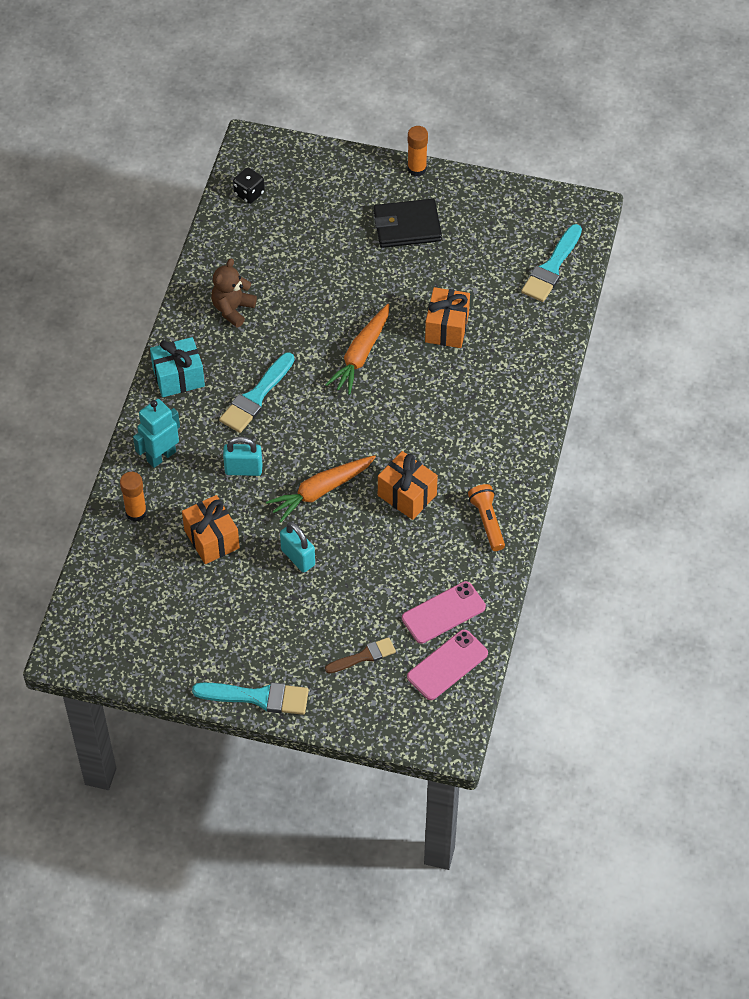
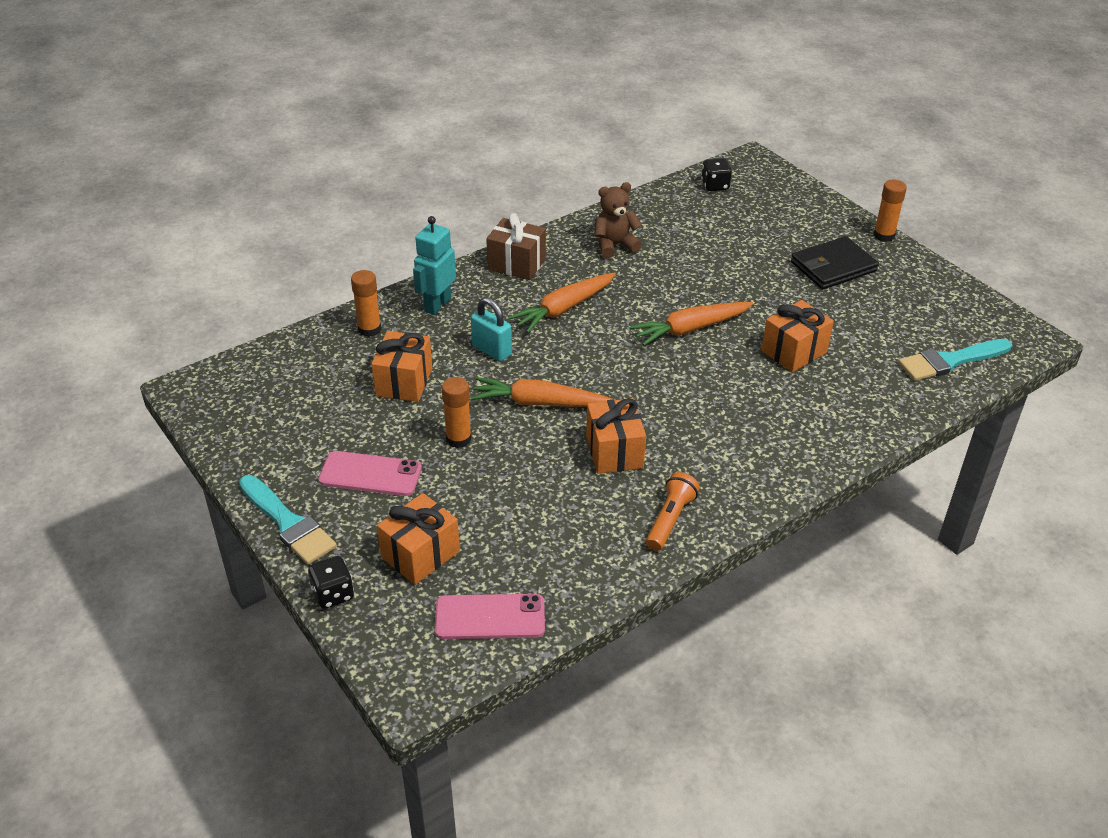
camera: 40 degrees right, 15 degrees down
(161, 456) = (437, 305): turquoise robot -> turquoise robot turned 60 degrees counterclockwise
(178, 377) = (516, 264): turquoise gift -> brown gift
(256, 397) = (564, 309): turquoise brush -> orange carrot
(298, 557) = (458, 439): turquoise padlock -> orange glue stick
(340, 720) = (333, 594): none -> black dice
(364, 656) = (420, 554): brown brush -> orange gift
(407, 226) = (833, 267): black wallet -> black wallet turned 60 degrees counterclockwise
(443, 613) = (539, 568): pink phone -> pink phone (370, 474)

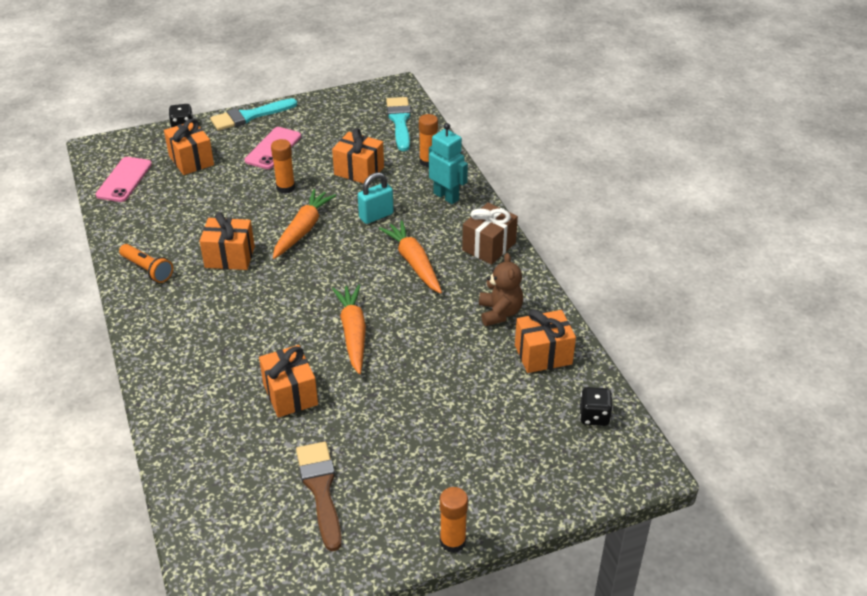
camera: 105 degrees right, 0 degrees up
(657, 216) = (543, 354): none -> orange gift
(833, 267) = (409, 471): black wallet -> none
(886, 309) = (320, 489): none -> brown brush
(950, 361) = (219, 511): turquoise brush -> turquoise brush (400, 121)

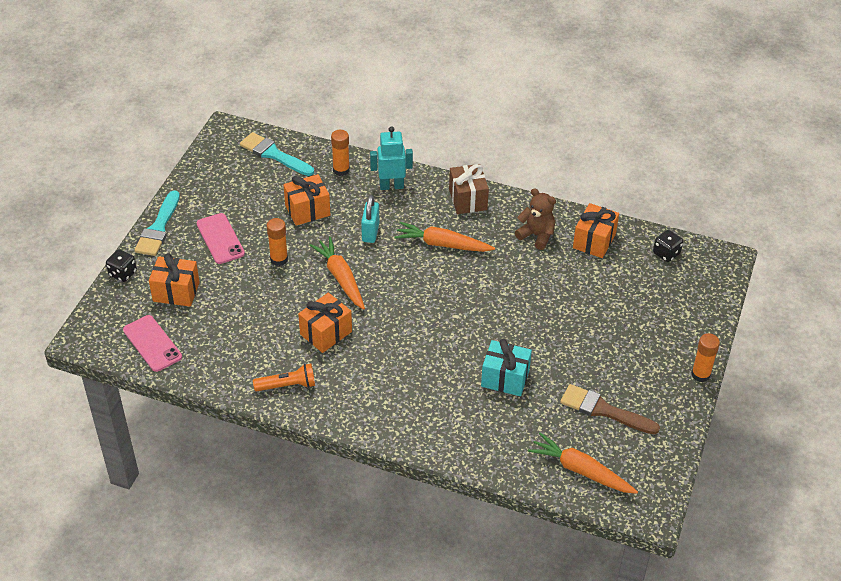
camera: 50 degrees left, 5 degrees up
(290, 394) = (505, 378): orange gift -> turquoise gift
(353, 333) = (480, 315): orange carrot -> orange carrot (580, 470)

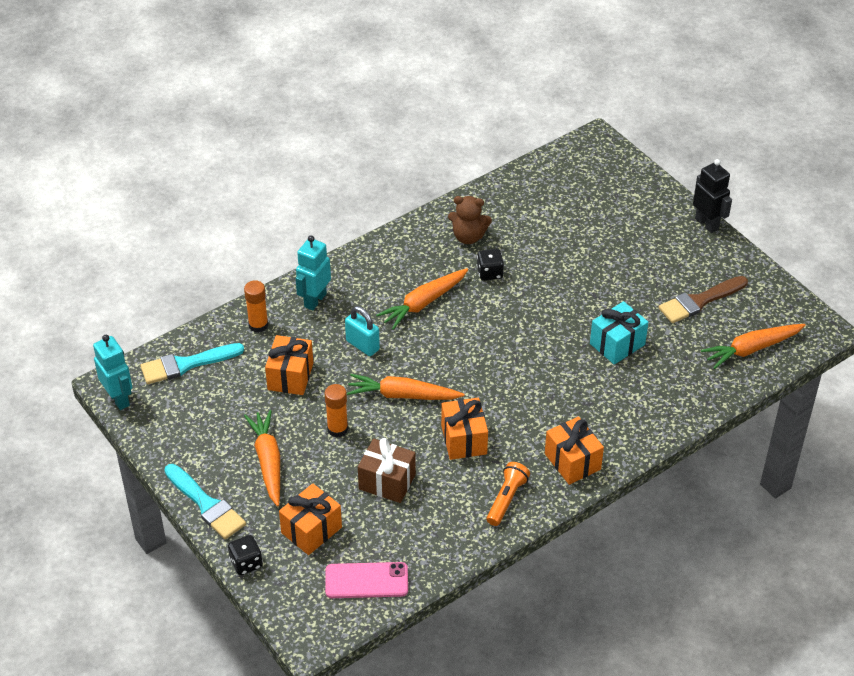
camera: 55 degrees left, 0 degrees up
(216, 139) = (119, 399): none -> turquoise robot
(220, 239) = (268, 461): pink phone -> orange carrot
(468, 199) = (382, 257): brown gift -> brown gift (387, 482)
(536, 235) = (468, 237): brown teddy bear -> brown teddy bear turned 150 degrees counterclockwise
(594, 241) = (507, 205): orange gift -> orange gift (572, 461)
(666, 254) = (560, 170): black dice -> black dice (489, 273)
(700, 375) = (707, 224): orange glue stick -> black robot

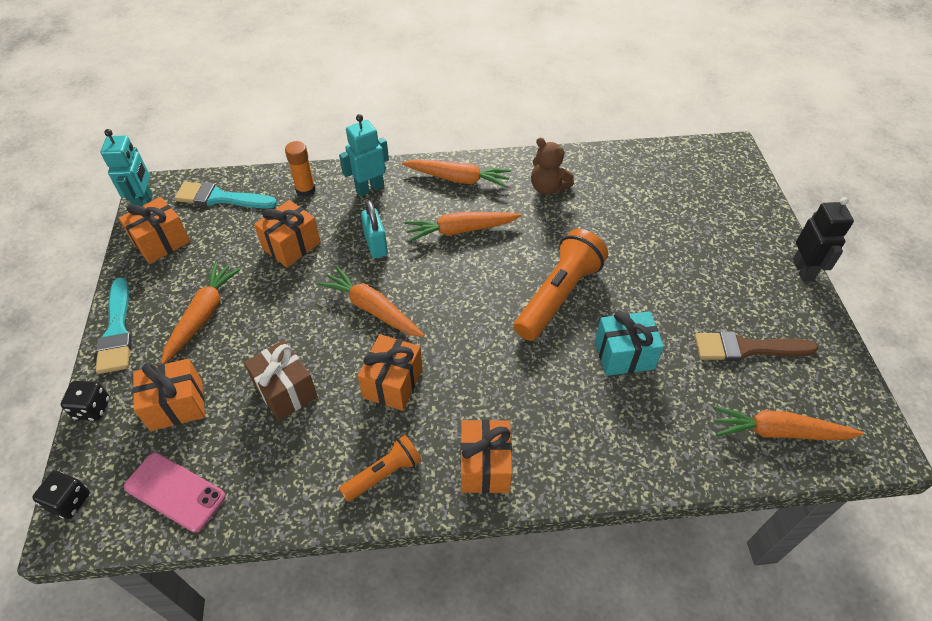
camera: 30 degrees right, 5 degrees up
(171, 423) = (161, 242): none -> orange gift
(337, 429) = (288, 314): orange glue stick -> none
(386, 260) = (458, 179): none -> orange carrot
(489, 273) = (543, 228): black dice -> black dice (70, 501)
(539, 322) = (558, 295): none -> orange flashlight

